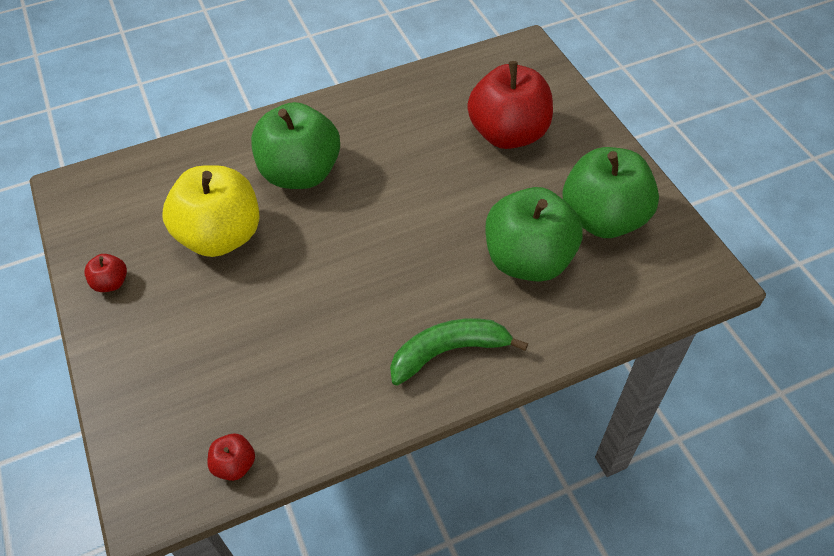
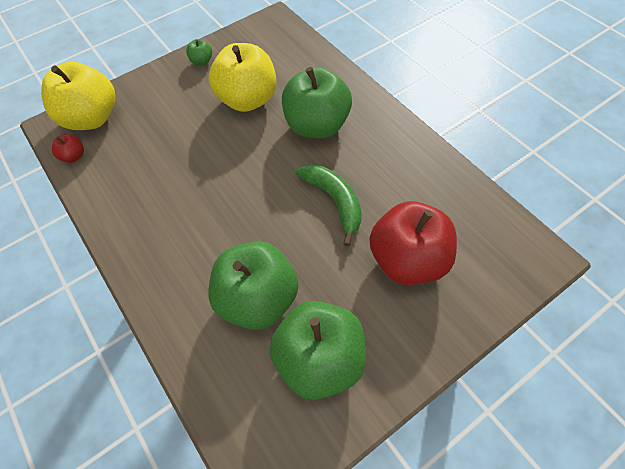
camera: 80 degrees right, 5 degrees up
(111, 283) = (202, 61): red apple -> green apple
(160, 440) = (91, 118): none -> yellow apple
(448, 352) = (160, 256): green banana -> green banana (334, 201)

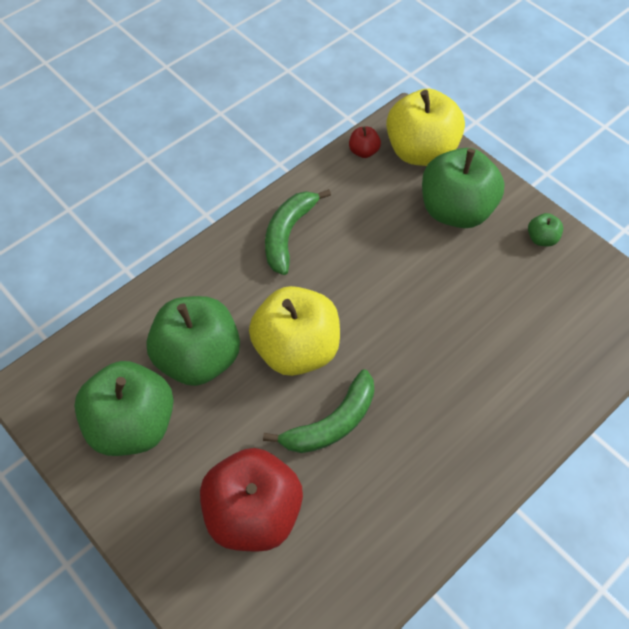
camera: 80 degrees right, 0 degrees up
(143, 220) = (288, 234): none -> green banana
(248, 100) = (483, 303): yellow apple -> yellow apple (296, 349)
(317, 126) = (452, 391): green apple -> green apple (456, 210)

